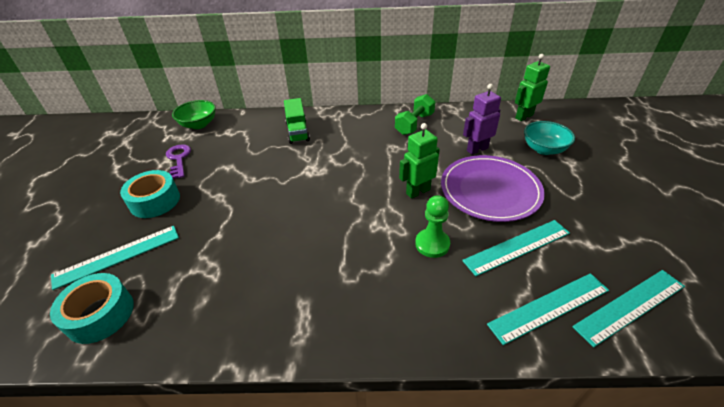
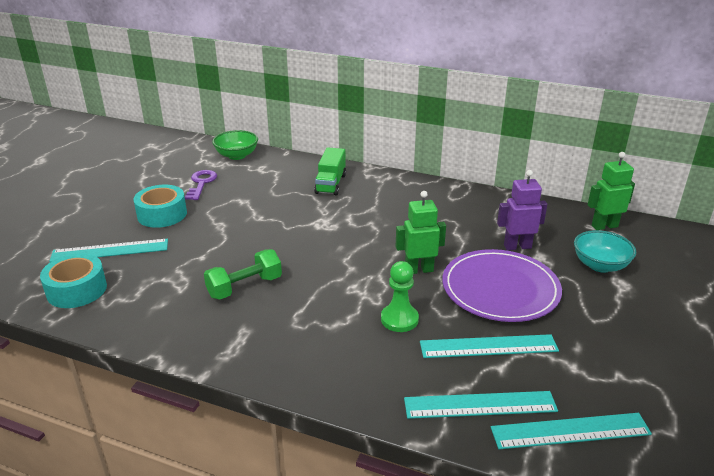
camera: 20 degrees right, 10 degrees down
(414, 124) = (463, 205): green dumbbell -> green dumbbell (245, 287)

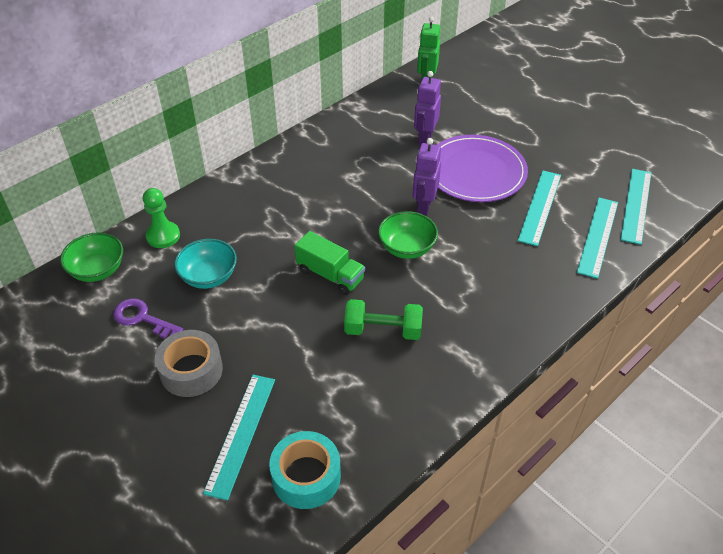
camera: 65 degrees left, 15 degrees up
(162, 214) = (191, 370): turquoise tape -> grey tape
(245, 287) = (383, 330): green dumbbell -> green dumbbell turned 75 degrees counterclockwise
(330, 184) = (233, 212): green truck -> green truck (330, 275)
(354, 274) = (407, 248): none -> green bowl
(399, 319) = (484, 242): green pawn -> green pawn (163, 236)
(419, 270) = (424, 206): green robot -> purple robot
(600, 265) = (475, 109): turquoise bowl -> turquoise bowl (209, 276)

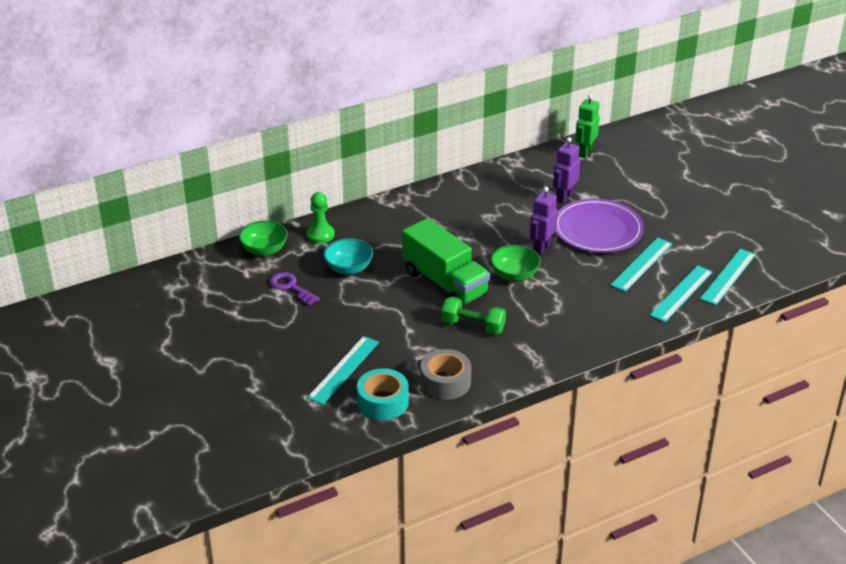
camera: 15 degrees right, 10 degrees down
(191, 370) = (318, 326): grey tape -> grey tape (445, 382)
(330, 275) = (445, 283): green truck -> green truck, size x1.69

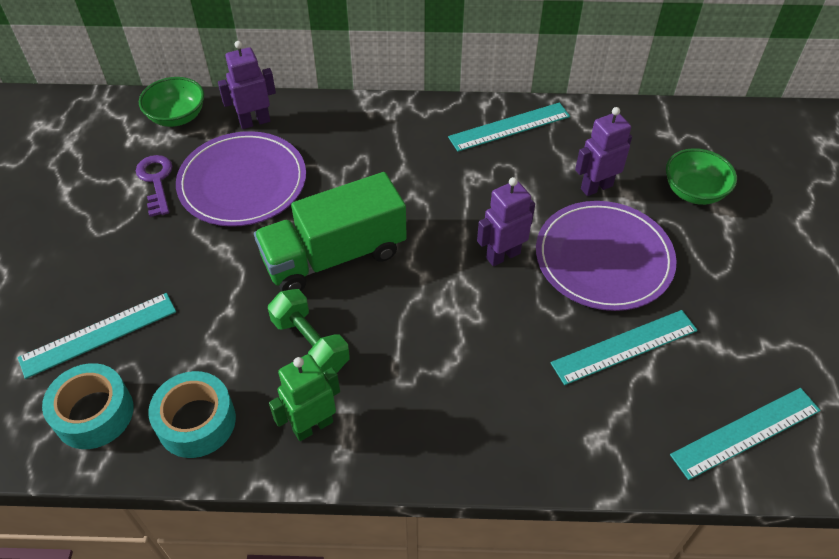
camera: 30 degrees right, 15 degrees up
(320, 235) = (254, 121): green pawn -> purple robot
(348, 268) = (242, 182): turquoise bowl -> purple plate
(445, 283) = (334, 256): green truck -> green truck turned 75 degrees clockwise
(445, 382) = (196, 422): grey tape -> turquoise tape
(514, 275) = (432, 284): green bowl -> green bowl (694, 191)
(584, 152) = (677, 129): green robot -> green robot (312, 426)
(681, 293) = (648, 429): turquoise ruler -> turquoise ruler (509, 127)

